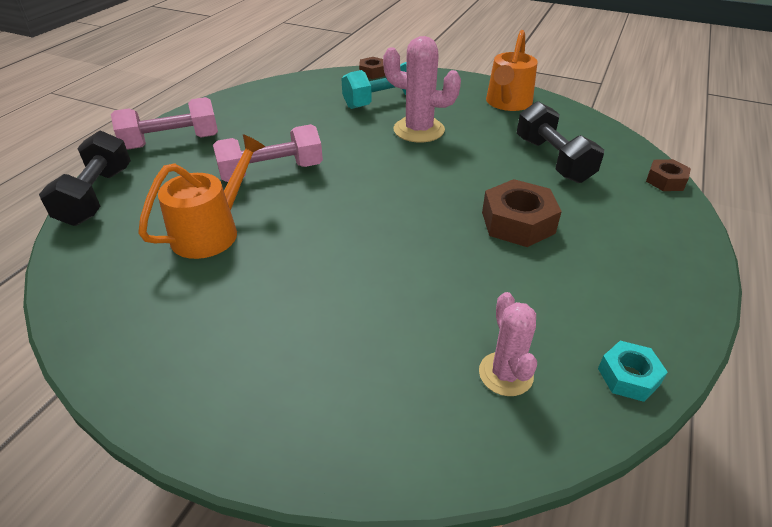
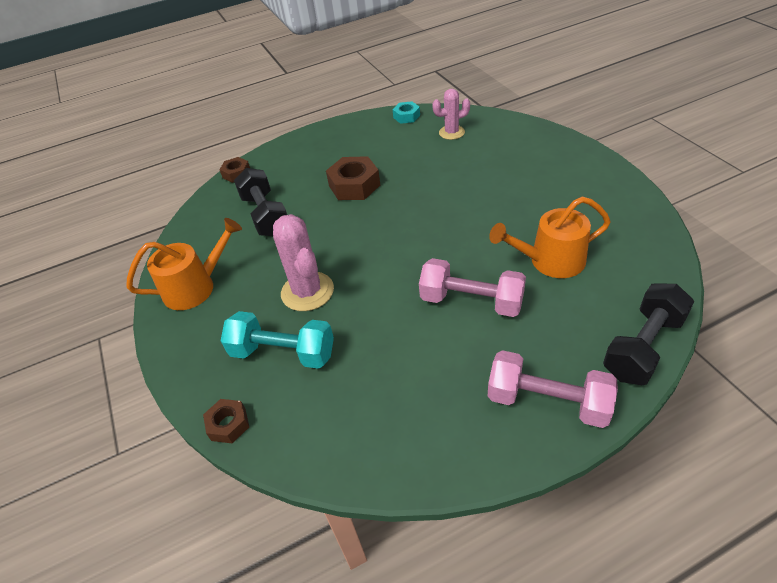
camera: 135 degrees left, 5 degrees up
(505, 374) = (451, 132): pink cactus -> pink cactus turned 45 degrees clockwise
(552, 160) = (265, 215): black dumbbell -> black dumbbell turned 45 degrees counterclockwise

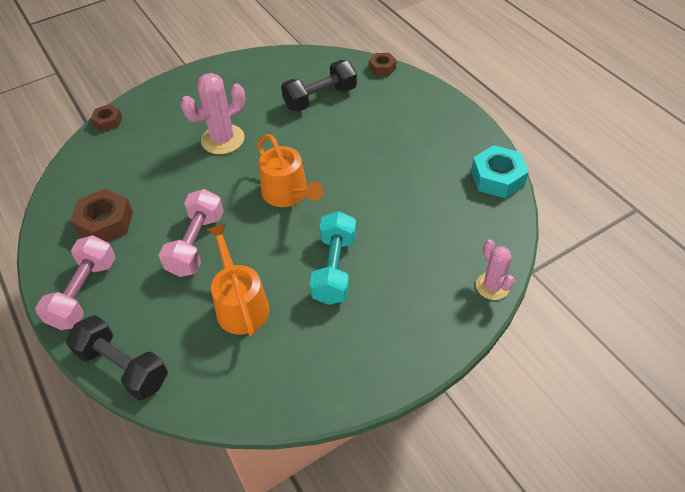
camera: 80 degrees right, 5 degrees up
(195, 287) = (236, 77): orange watering can -> orange watering can (288, 194)
(283, 353) = (162, 136): turquoise dumbbell -> turquoise dumbbell (334, 269)
(354, 185) = (363, 150): brown nut -> brown nut (105, 223)
(406, 116) = (497, 178): turquoise nut -> turquoise nut, size x1.71
(451, 132) = (466, 220): pink cactus -> pink cactus (492, 286)

